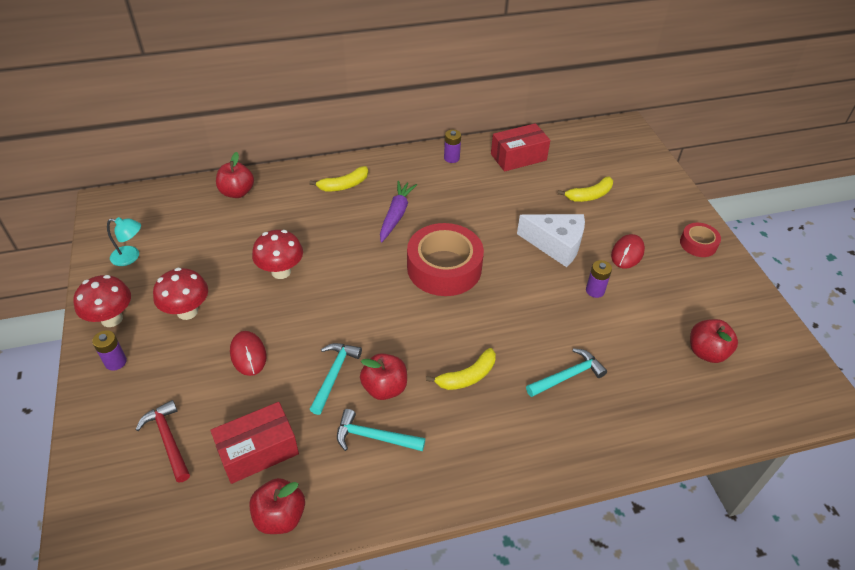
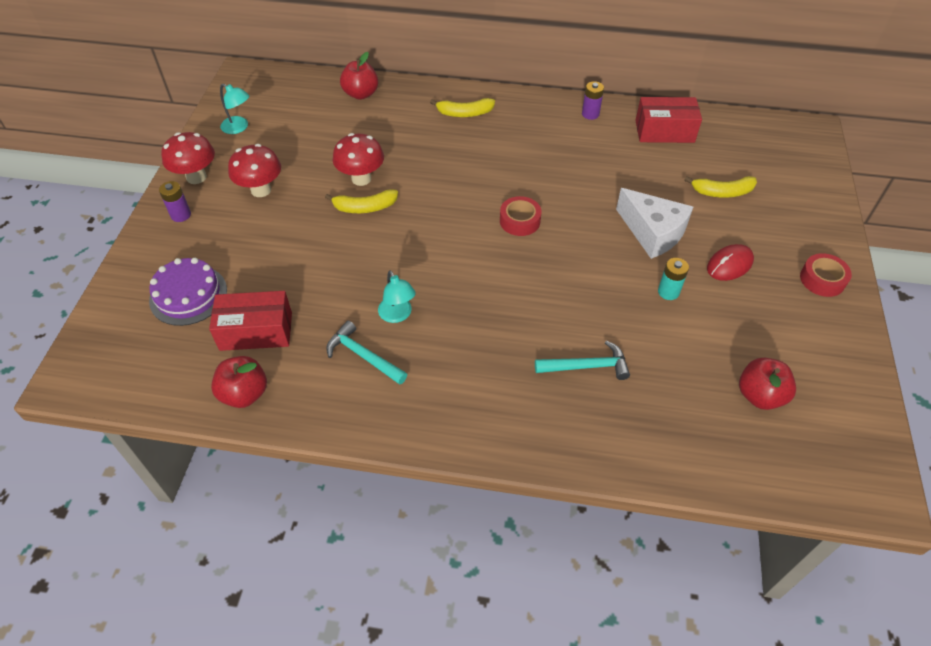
camera: 25 degrees right, 5 degrees up
(168, 440) = (188, 295): red hammer -> purple cake
(248, 355) = (292, 244): red mouse -> none
(334, 375) = (358, 287): turquoise hammer -> none
(384, 388) = (397, 315): red apple -> turquoise lamp
(396, 215) = (500, 156): purple carrot -> none
(444, 268) = (520, 221): red tape -> red tape, size x0.50
(467, 376) = (483, 332): yellow banana -> yellow banana (365, 207)
(595, 290) = (668, 292): purple battery -> turquoise battery

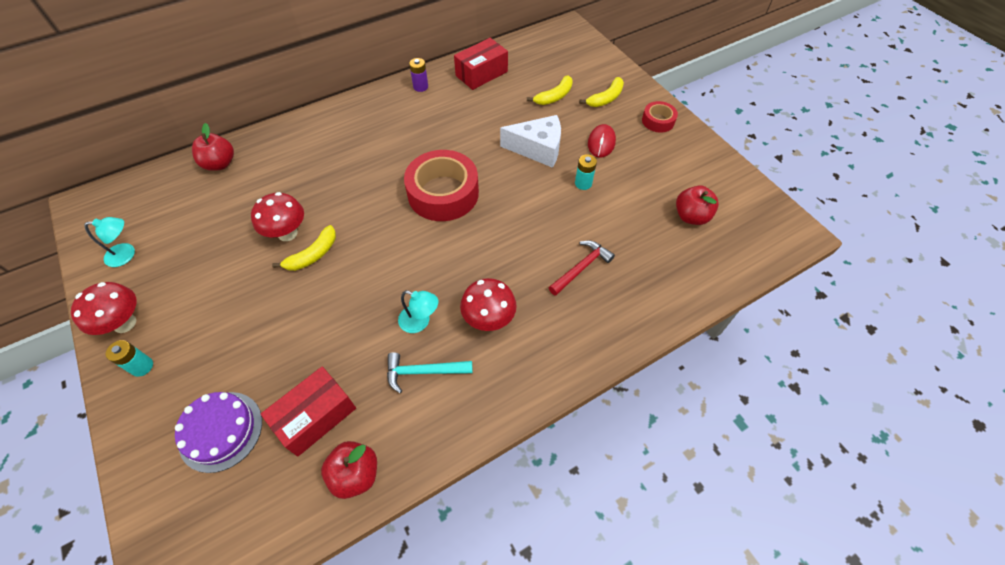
camera: 40 degrees left, 5 degrees up
(181, 215) = (142, 366): purple battery -> turquoise battery
(261, 190) = (203, 296): red mushroom -> red mushroom (489, 319)
(464, 113) = (325, 134): yellow banana -> yellow banana (605, 98)
(520, 221) = (443, 193): red tape -> red tape, size x1.98
(587, 366) = (581, 268): turquoise hammer -> red hammer

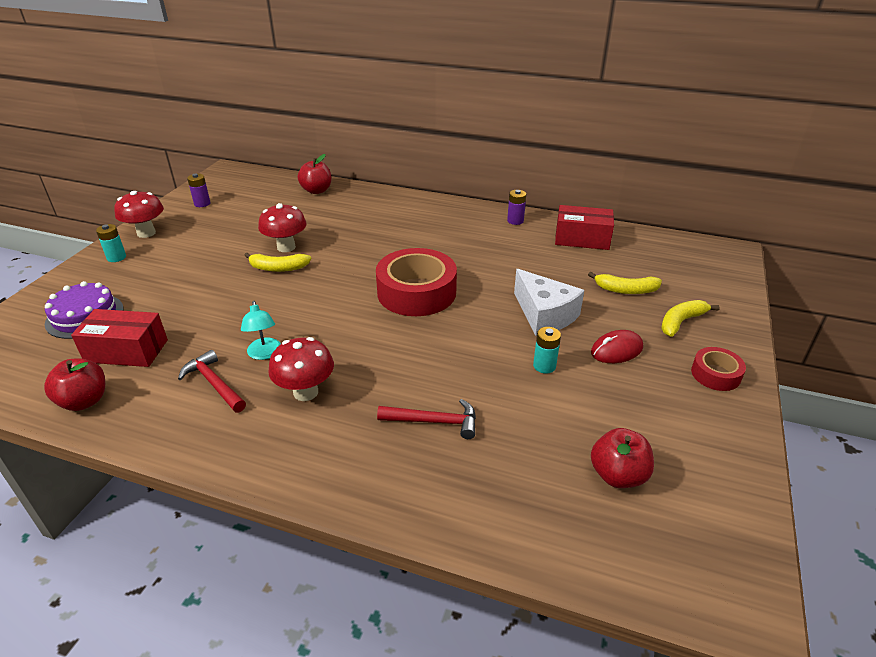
camera: 50 degrees right, 20 degrees down
(126, 254) = (202, 204): turquoise lamp -> purple battery
(423, 372) = (214, 384): turquoise hammer -> red hammer
(605, 98) = (681, 322): yellow banana -> yellow banana turned 135 degrees clockwise

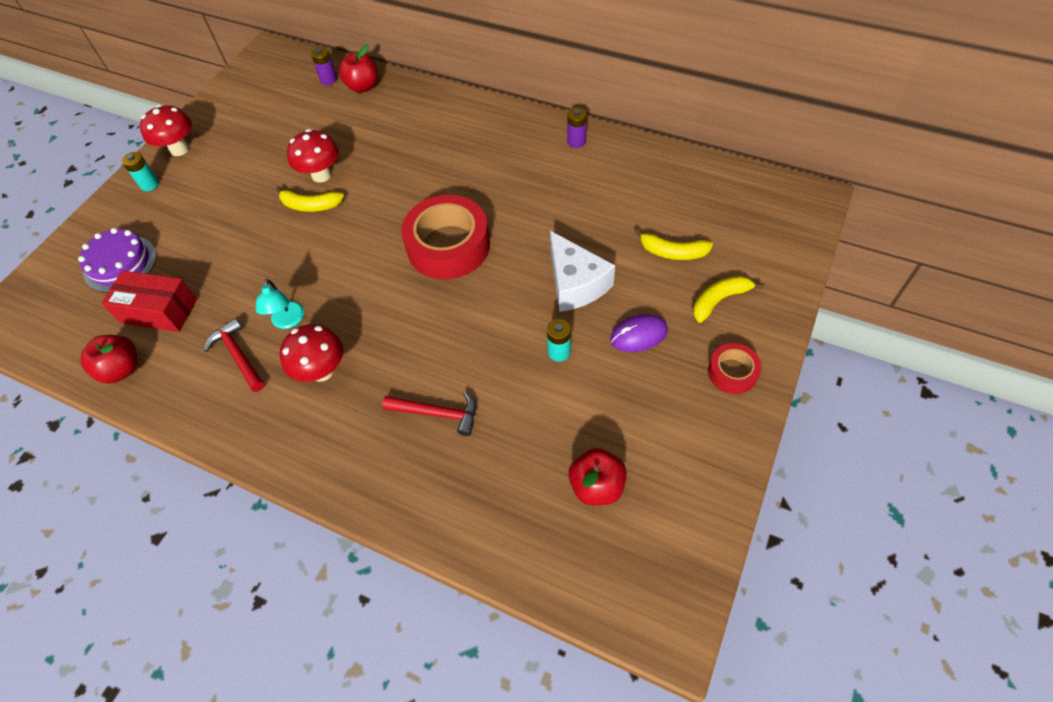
camera: 10 degrees right, 20 degrees up
(202, 204) = (238, 105): purple battery -> purple battery (328, 80)
(582, 239) = (645, 173): red box -> none
(616, 350) = (638, 335): red mouse -> purple mouse

